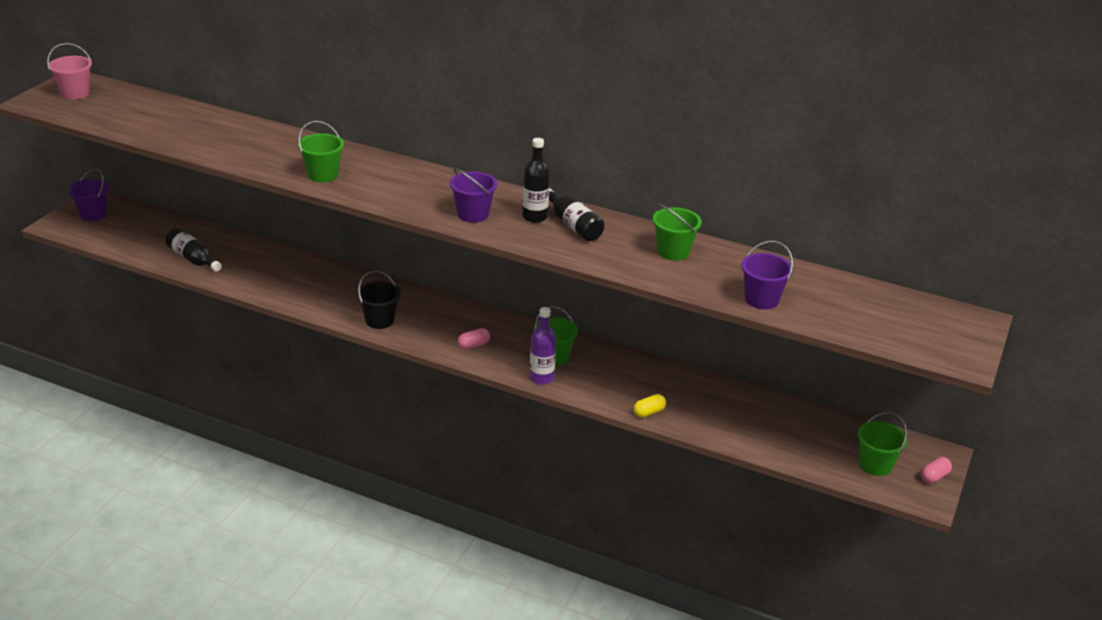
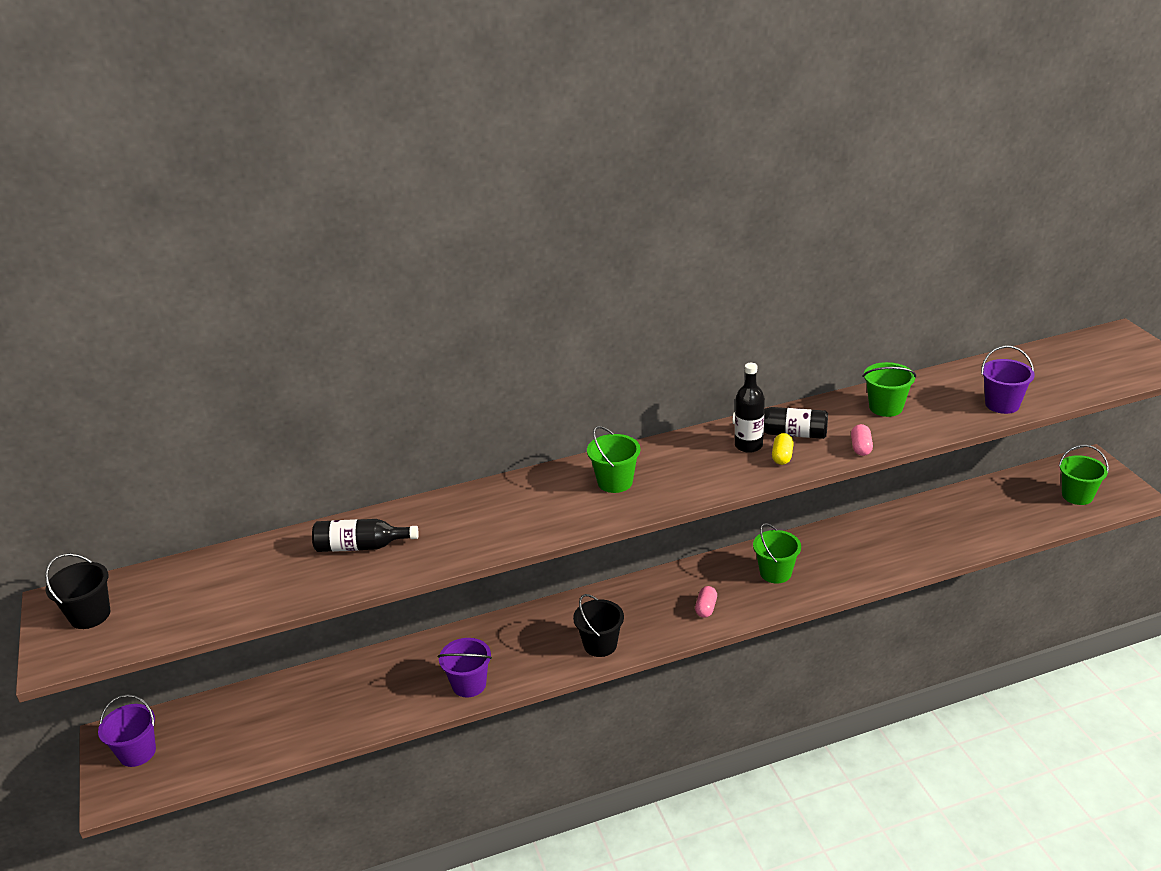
camera: 40 degrees left, 0 degrees up
(75, 93) = (90, 615): pink bucket -> black bucket
(193, 259) = (333, 718): black bottle -> black bottle (361, 546)
(322, 175) = (517, 526): green bucket -> green bucket (615, 482)
(473, 214) = (704, 475): purple bucket -> purple bucket (469, 684)
(541, 378) = (797, 596): purple bottle -> none
(649, 412) = (905, 565): yellow capsule -> yellow capsule (782, 456)
(934, 477) = (1114, 478): pink capsule -> pink capsule (861, 448)

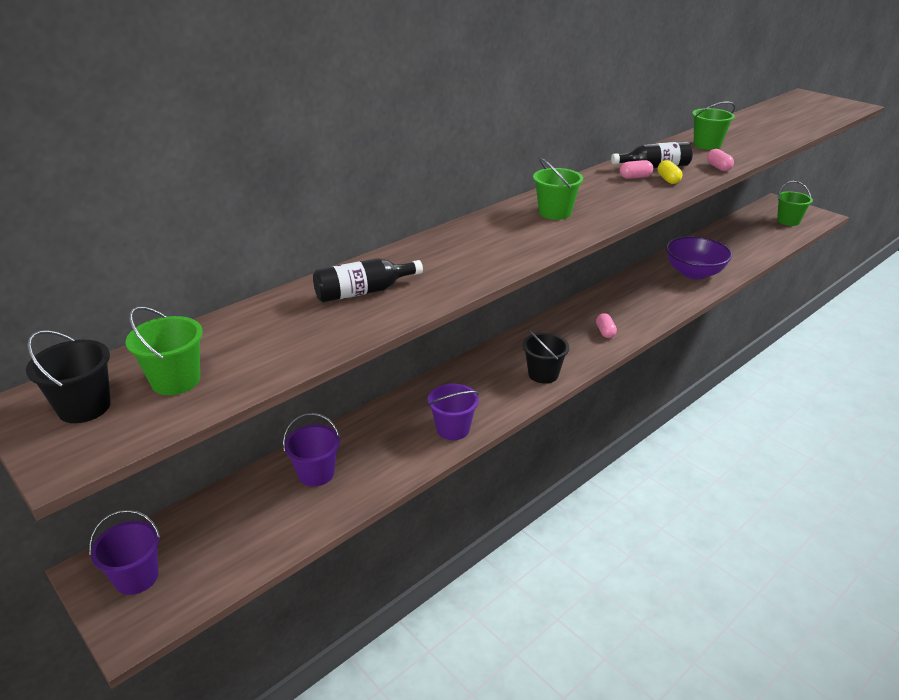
camera: 25 degrees left, 0 degrees up
(748, 445) = (635, 177): black bottle -> pink capsule
(775, 573) = (636, 299): green bucket -> green bucket (176, 381)
(877, 551) = (694, 273): none -> purple bowl
(1002, 404) = (781, 134): purple bucket -> purple bucket (316, 473)

